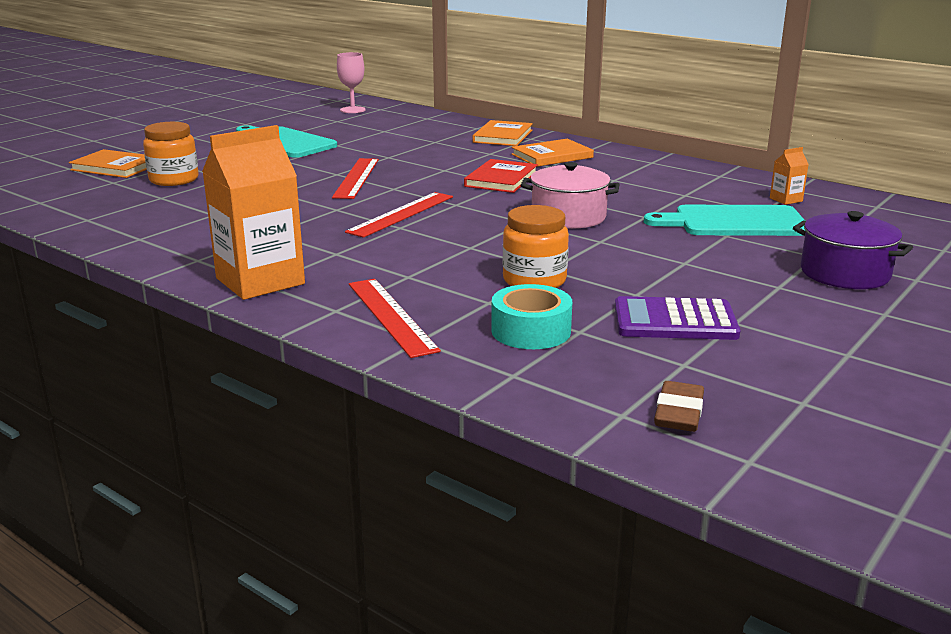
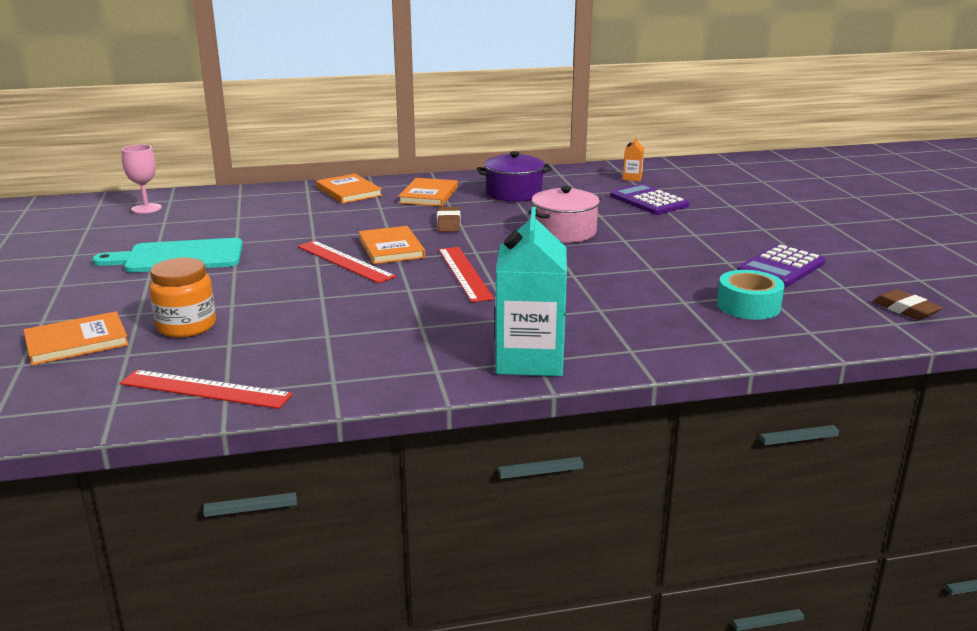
camera: 50 degrees left, 0 degrees up
(260, 281) = (529, 360): orange carton -> turquoise carton
(391, 316) = (668, 336): red ruler -> red ruler (205, 389)
(409, 181) = (391, 248): none -> orange book
(501, 179) = (448, 223): red book -> brown eraser
(534, 281) = (666, 278): orange jar -> none
(734, 222) = (648, 201): turquoise cutting board -> purple calculator
(844, 273) = (765, 210): purple pot -> purple pot (514, 193)

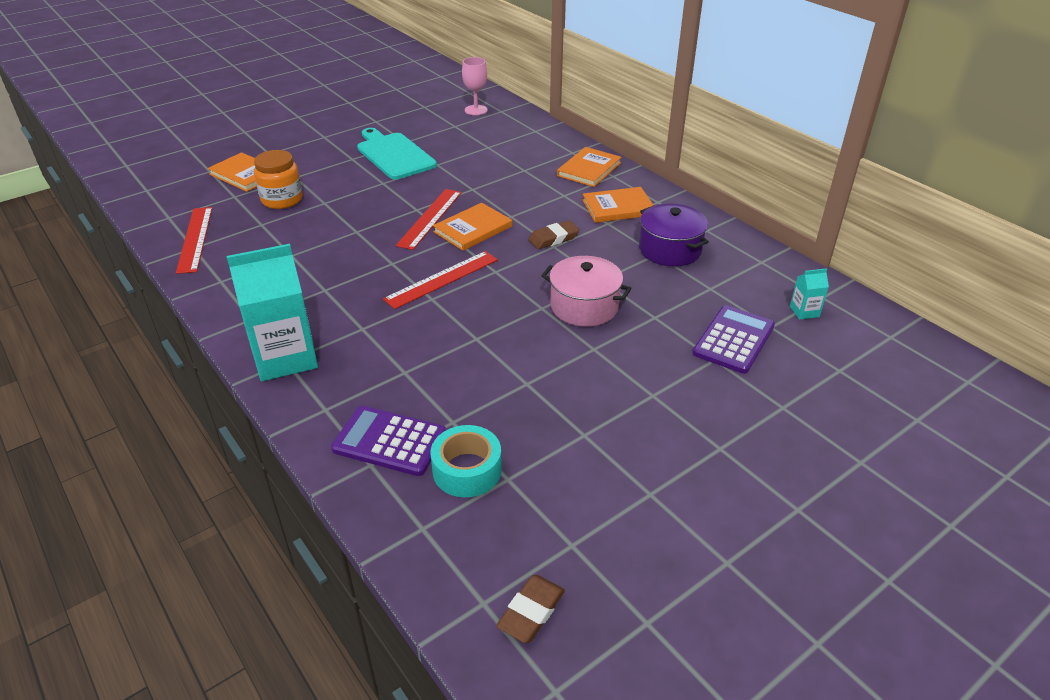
camera: 65 degrees right, 15 degrees up
(632, 178) = (804, 311): orange carton -> turquoise carton
(781, 267) = (597, 481): purple calculator -> purple calculator (389, 441)

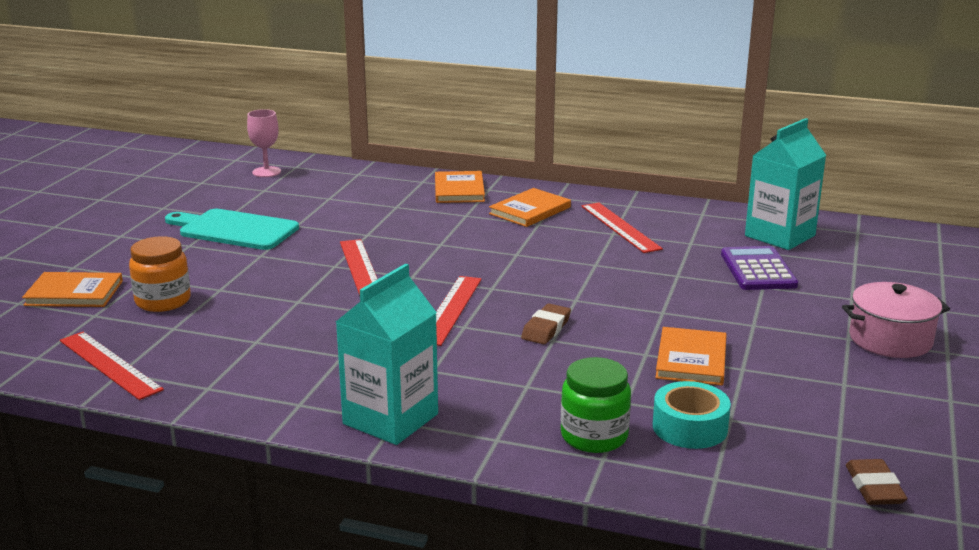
camera: 35 degrees left, 15 degrees down
(389, 441) = (594, 436): purple calculator -> green jar
(473, 229) = (419, 264): orange book -> orange book (691, 360)
(553, 238) = (507, 248): brown eraser -> brown eraser (546, 328)
(584, 306) = (610, 287): pink pot -> pink pot (890, 339)
(670, 250) = (620, 227): purple pot -> red ruler
(804, 311) = (780, 236): turquoise carton -> turquoise carton, size x2.35

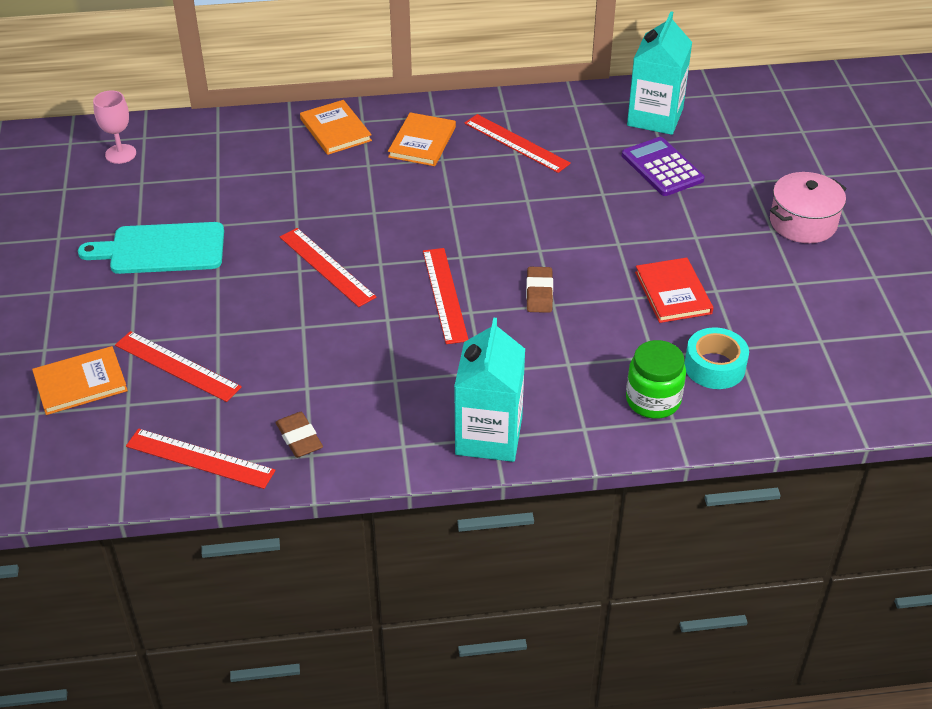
camera: 25 degrees left, 20 degrees up
(163, 301) = (177, 366): orange jar -> red ruler
(691, 360) = (673, 293): orange book -> red book
(874, 487) = (867, 382): brown eraser -> brown eraser (299, 438)

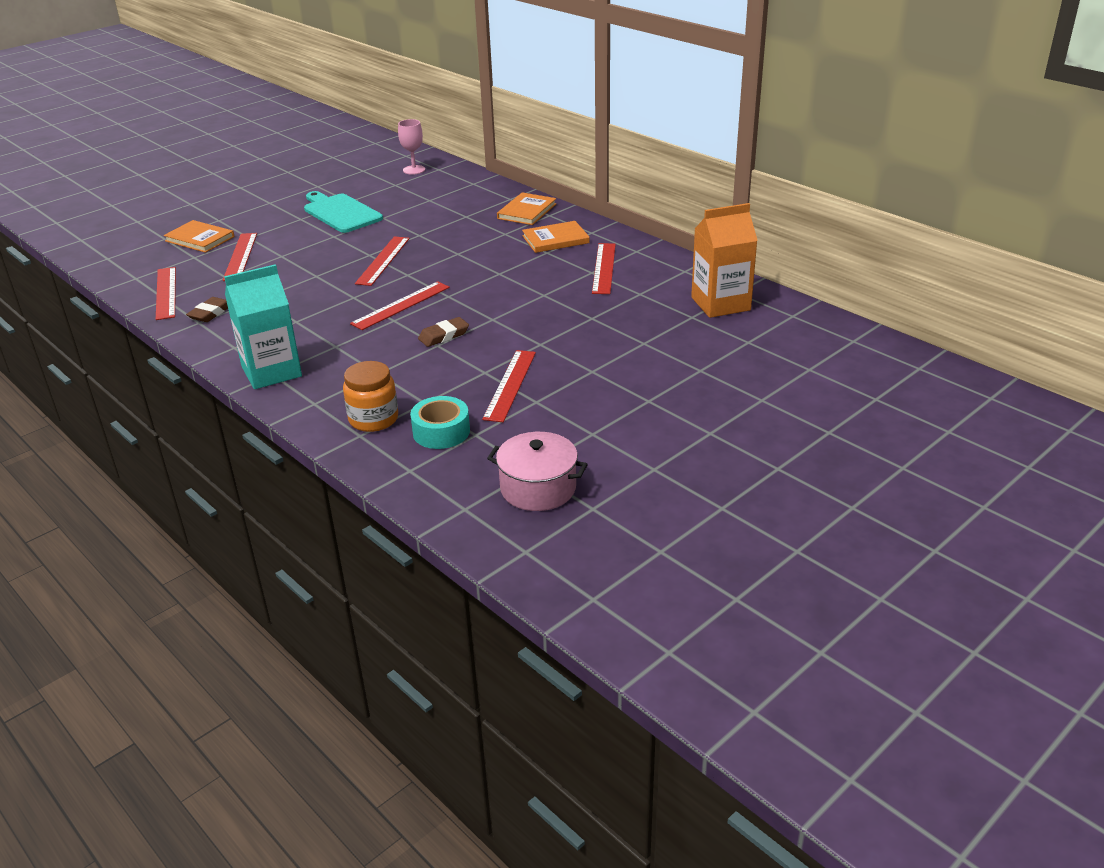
camera: 55 degrees right, 10 degrees down
(653, 400) = (373, 419): green jar -> orange jar
(655, 117) = (720, 304): turquoise carton -> orange carton
(662, 167) = (660, 328): purple calculator -> none
(673, 293) = (510, 385): red book -> red ruler
(803, 222) = (679, 410): pink pot -> pink pot (538, 488)

